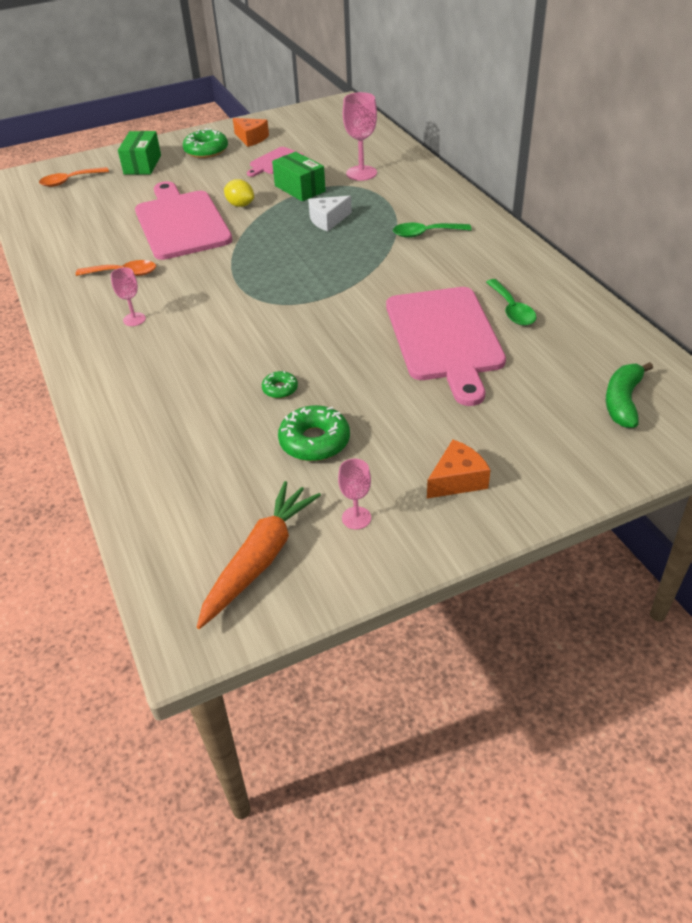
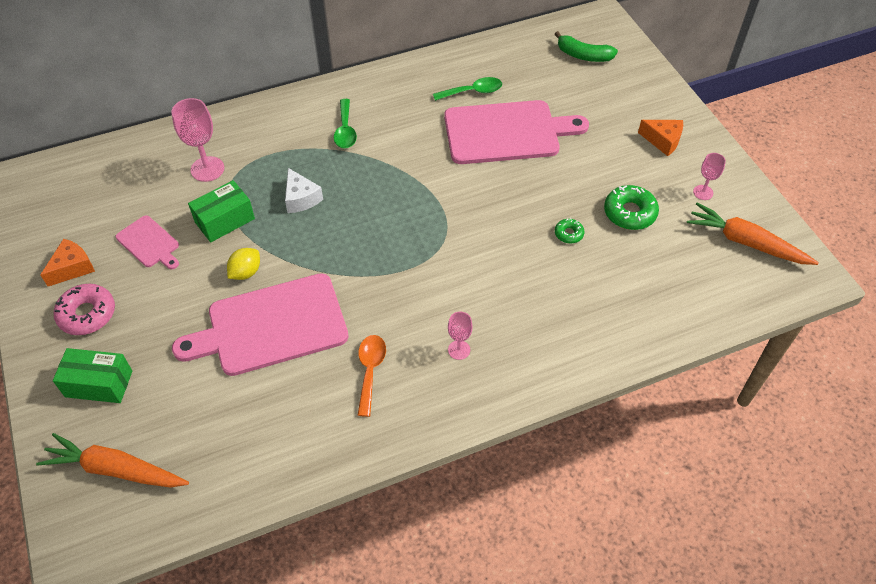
camera: 90 degrees left, 10 degrees up
(69, 181) = (115, 469): orange spoon -> orange carrot
(206, 151) = (87, 314): green donut -> pink donut
(457, 480) = (663, 141): orange cheese -> orange cheese turned 150 degrees clockwise

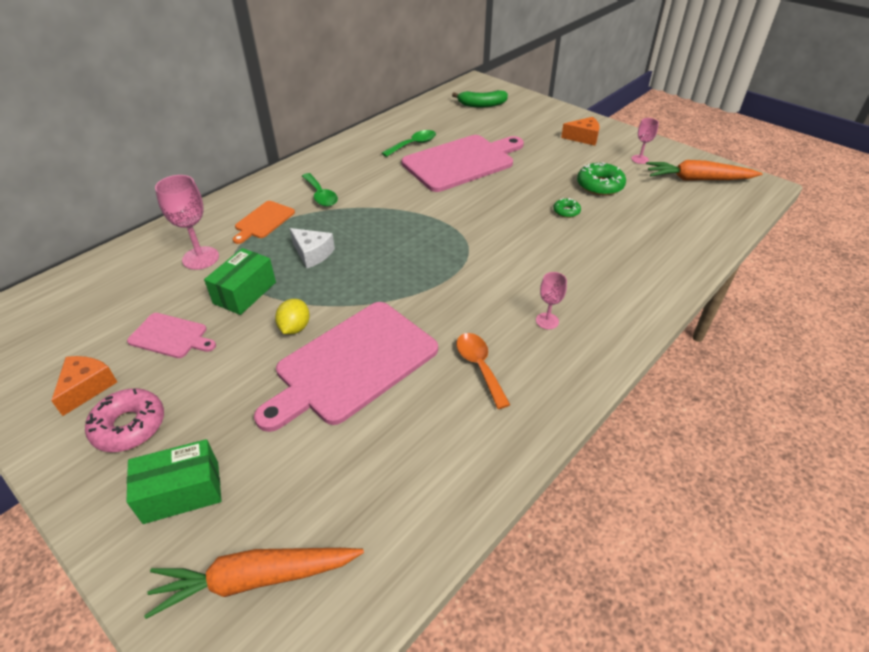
camera: 25 degrees left, 10 degrees down
(279, 145) = (263, 221): none -> orange cutting board

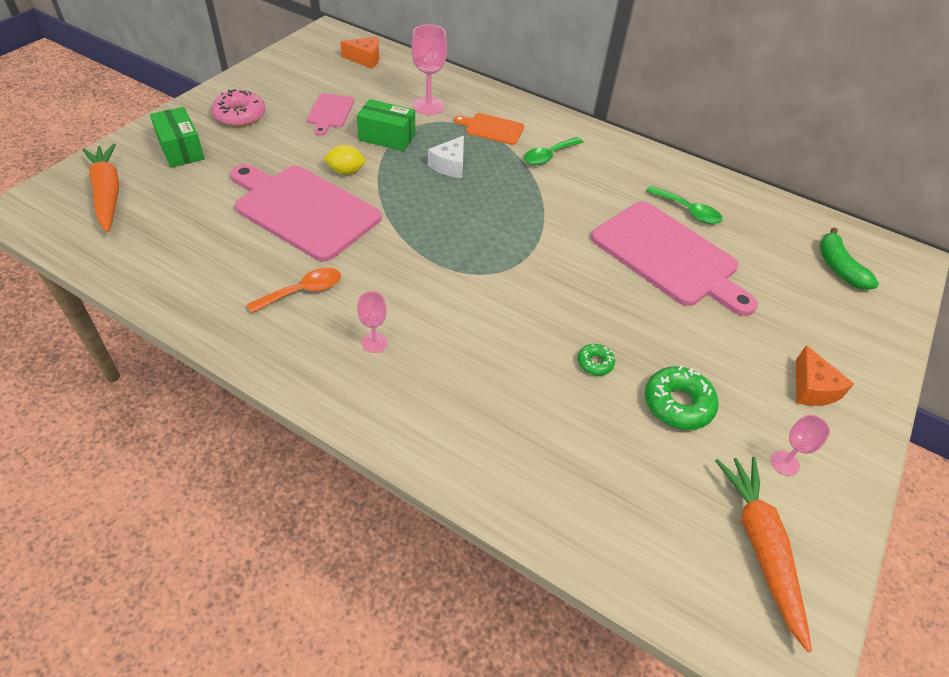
camera: 75 degrees right, 5 degrees up
(87, 387) = (276, 90): orange cheese -> orange cheese (365, 59)

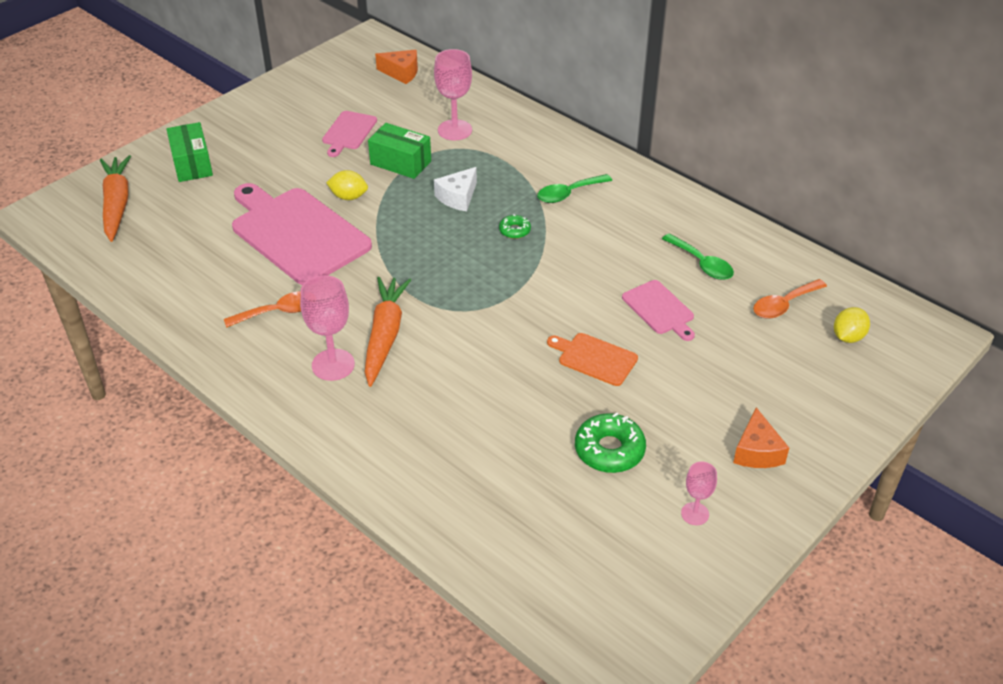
camera: 15 degrees right, 5 degrees down
(240, 115) = (256, 131): pink donut -> none
(374, 342) = (333, 365): pink goblet -> pink goblet, size x1.72
(492, 129) = (516, 159): orange cutting board -> orange cutting board (594, 358)
(595, 363) = (540, 405): green donut -> green donut (514, 230)
(668, 256) = (659, 309): pink cutting board -> pink cutting board, size x0.48
(760, 547) = (637, 578): orange carrot -> orange carrot (385, 335)
(772, 243) = (783, 305): none -> orange spoon
(838, 267) = (848, 337): green banana -> yellow lemon

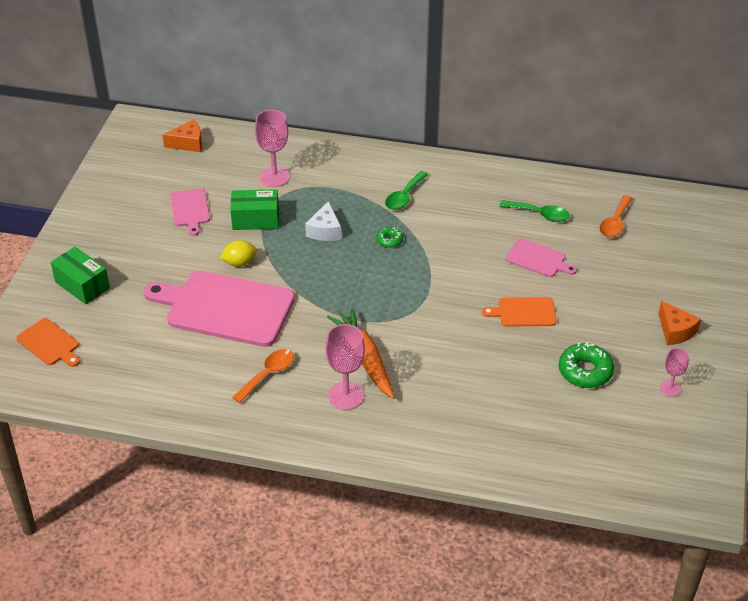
camera: 30 degrees left, 0 degrees up
(117, 204) = (49, 343): orange carrot -> orange cutting board
(848, 337) = (671, 229): yellow lemon -> none

